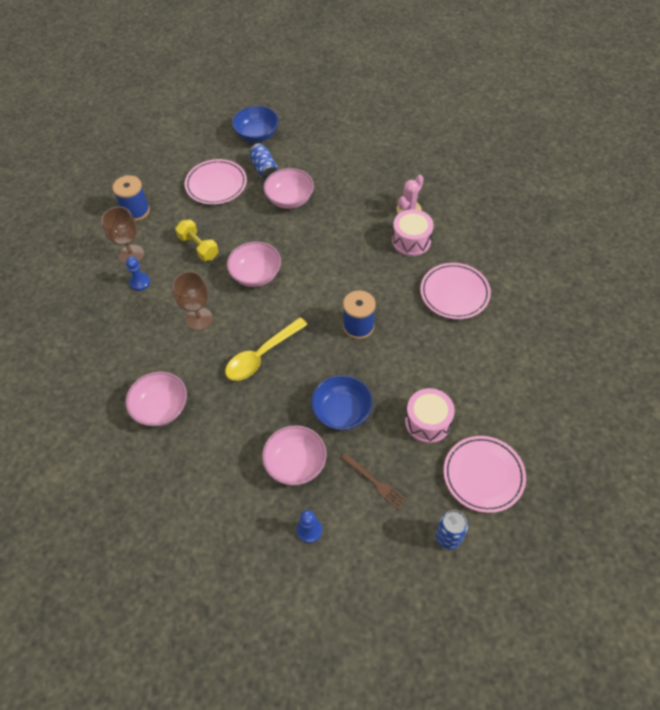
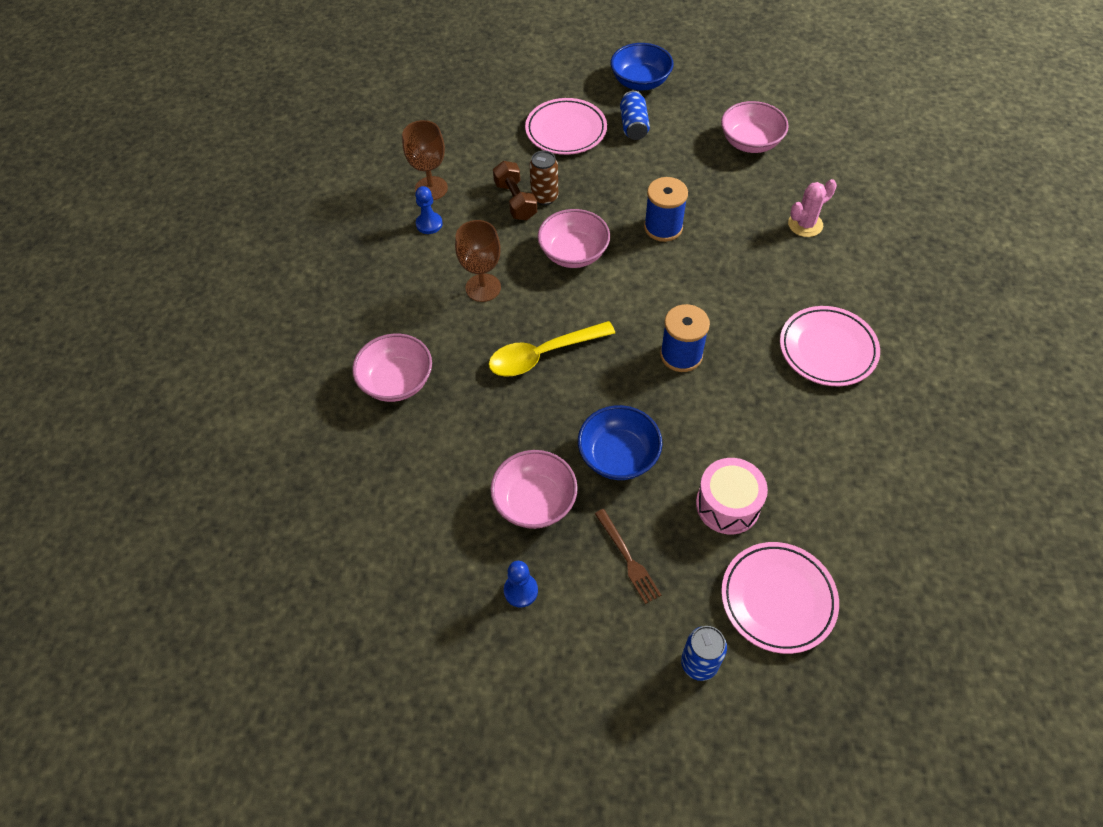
camera: 20 degrees right, 0 degrees up
(136, 211) = (456, 138): blue spool -> blue spool (663, 227)
(198, 247) = (515, 201): yellow dumbbell -> brown dumbbell
(219, 238) = (544, 197): none -> brown can
(290, 199) = (652, 171): pink bowl -> pink bowl (750, 142)
(411, 241) = (793, 265): pink drum -> none

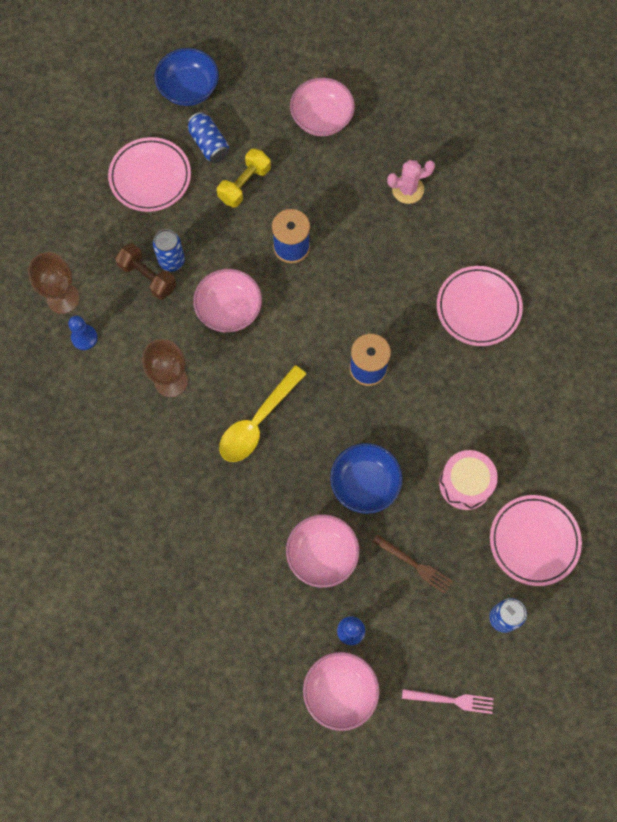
camera: 30 degrees left, 15 degrees up
(397, 381) = (151, 506): pink bowl -> pink bowl (340, 692)
(544, 197) = (171, 261): brown can -> blue can
(590, 723) = (451, 700): none -> pink fork
(647, 165) = (244, 184): none -> yellow dumbbell
(805, 224) = (407, 189): pink cactus -> pink cactus turned 45 degrees clockwise

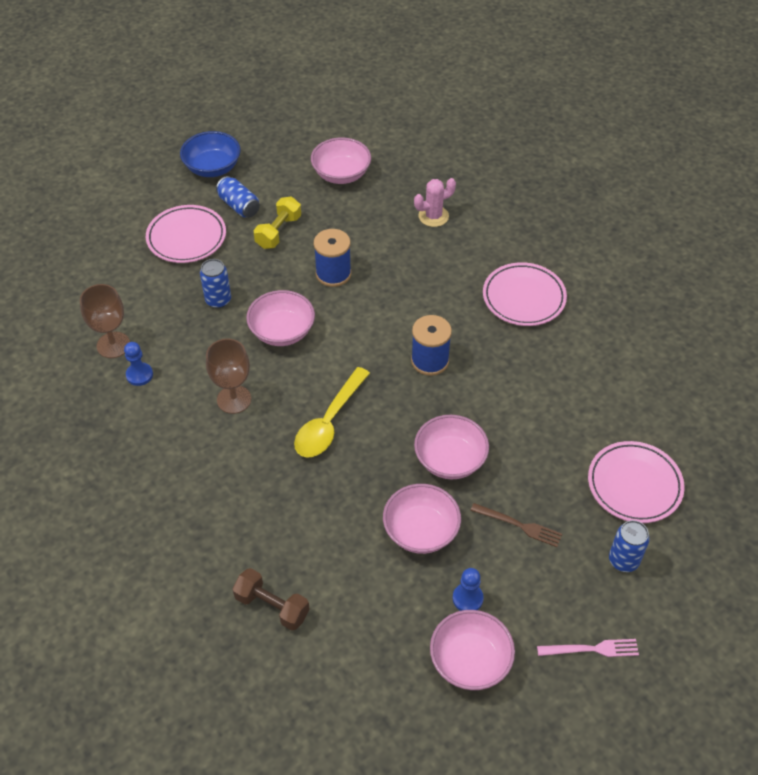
camera: 10 degrees left, 20 degrees down
(148, 277) = (196, 316): brown dumbbell -> brown dumbbell (272, 606)
(365, 483) = (450, 460): blue bowl -> pink bowl
(465, 484) = (551, 445): pink drum -> none

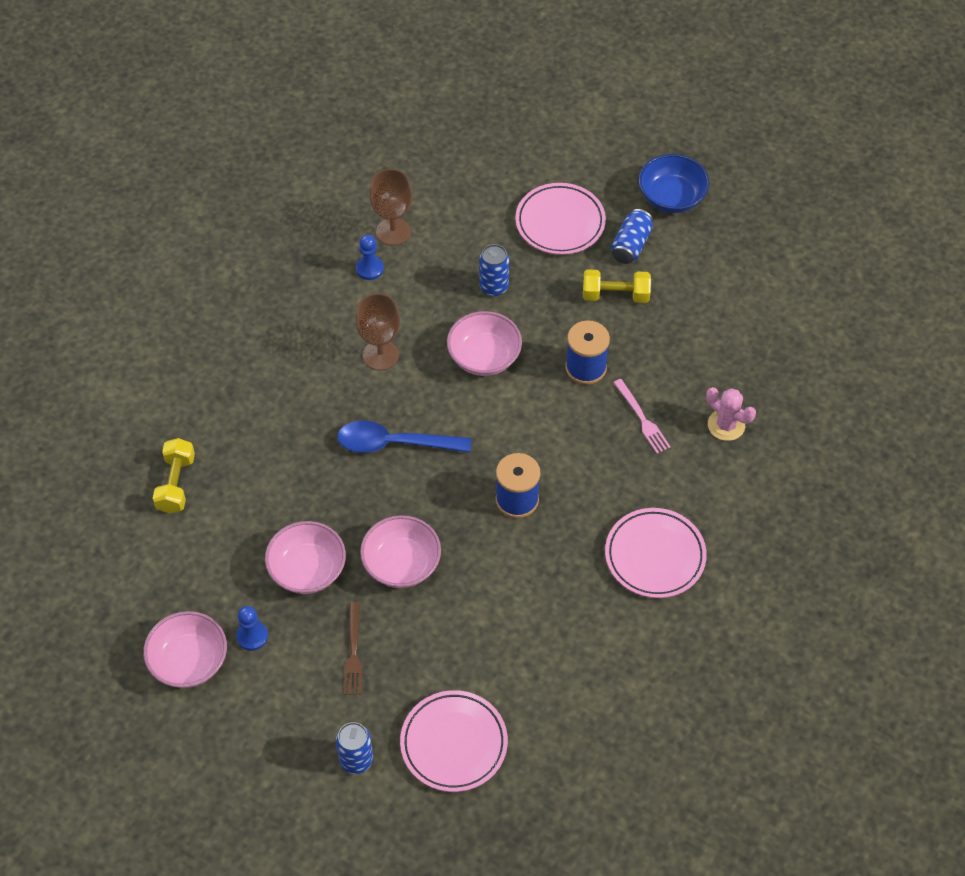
camera: 65 degrees right, 5 degrees up
(272, 606) = (176, 484): brown dumbbell -> yellow dumbbell
(329, 421) = (395, 443): yellow spoon -> blue spoon
(341, 174) = (736, 314): pink bowl -> none
(591, 649) = (244, 760): pink fork -> pink fork (642, 418)

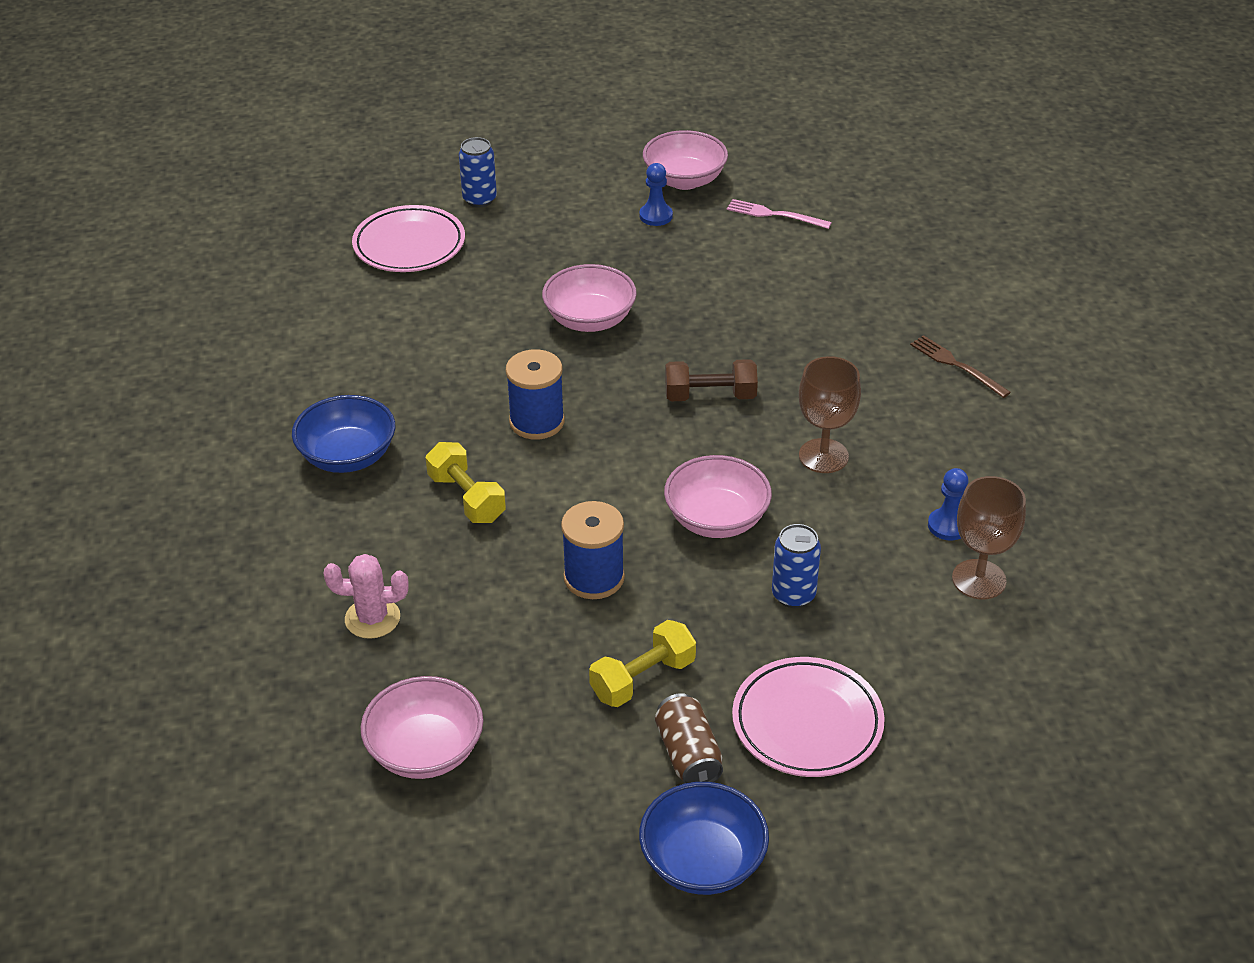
camera: 140 degrees right, 15 degrees down
(176, 484) = (859, 262): yellow dumbbell -> yellow dumbbell (466, 498)
(307, 570) = (667, 273): pink bowl -> pink bowl (425, 751)
(353, 652) = (560, 249): brown fork -> brown fork (957, 365)
(395, 443) = (710, 396): blue spoon -> brown dumbbell
(631, 245) = (688, 755): blue can -> brown can
(642, 418) = (478, 566): pink fork -> pink fork (775, 215)
(655, 556) = (348, 456): pink plate -> blue bowl

